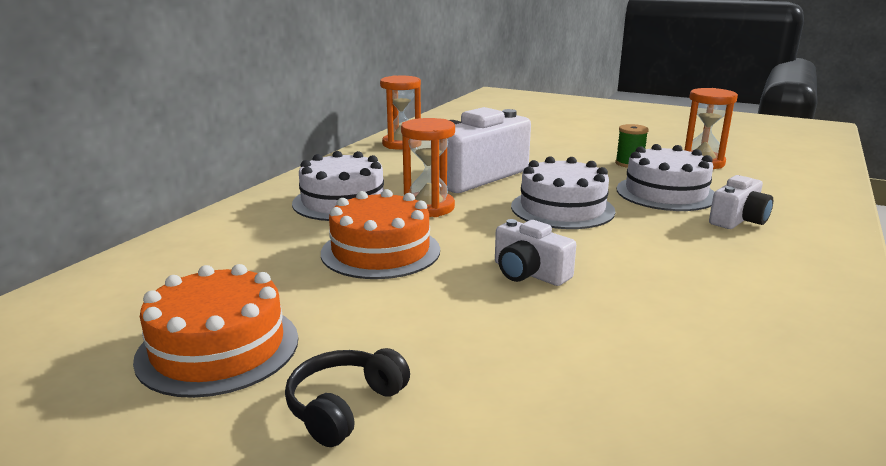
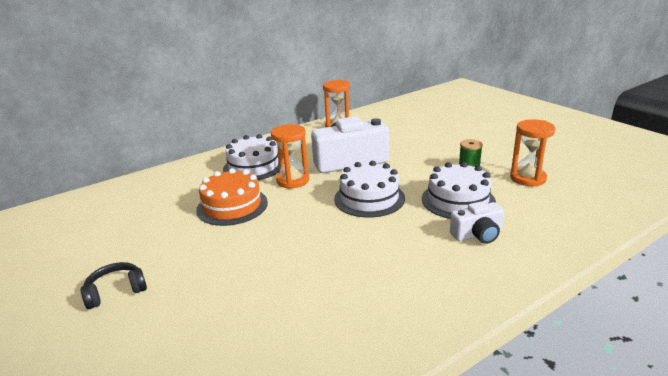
camera: 30 degrees right, 5 degrees up
(218, 348) = (105, 244): orange cake -> none
(529, 273) = (287, 241): white camera -> none

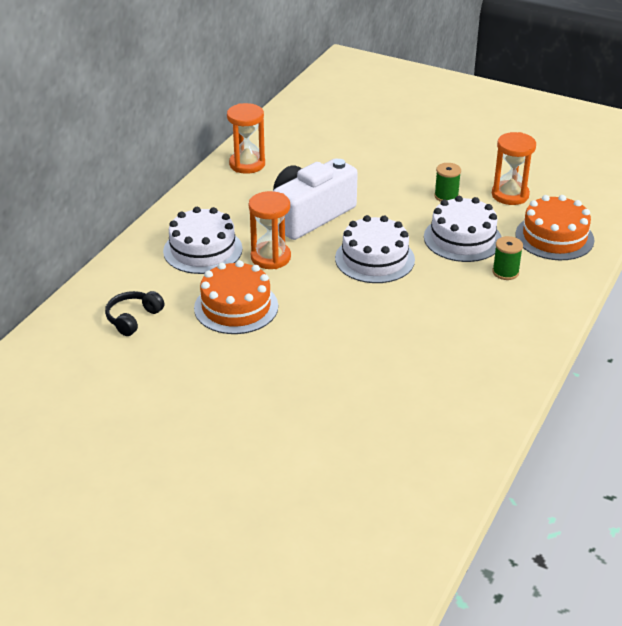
camera: 30 degrees left, 10 degrees up
(116, 291) = (224, 427): black headphones -> black headphones (133, 318)
(477, 235) = (505, 272): white camera -> green spool
(549, 218) = (554, 237): none -> orange cake

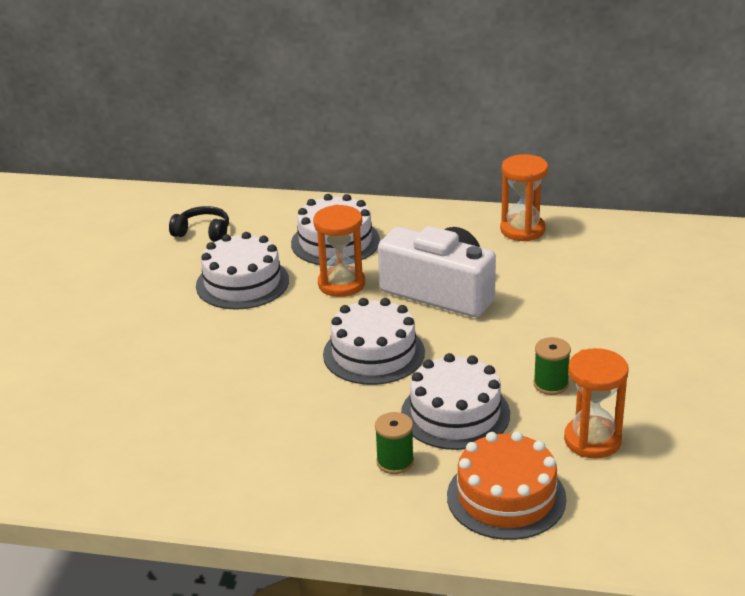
camera: 75 degrees right, 5 degrees down
(236, 307) = (242, 283): orange cake -> white cake

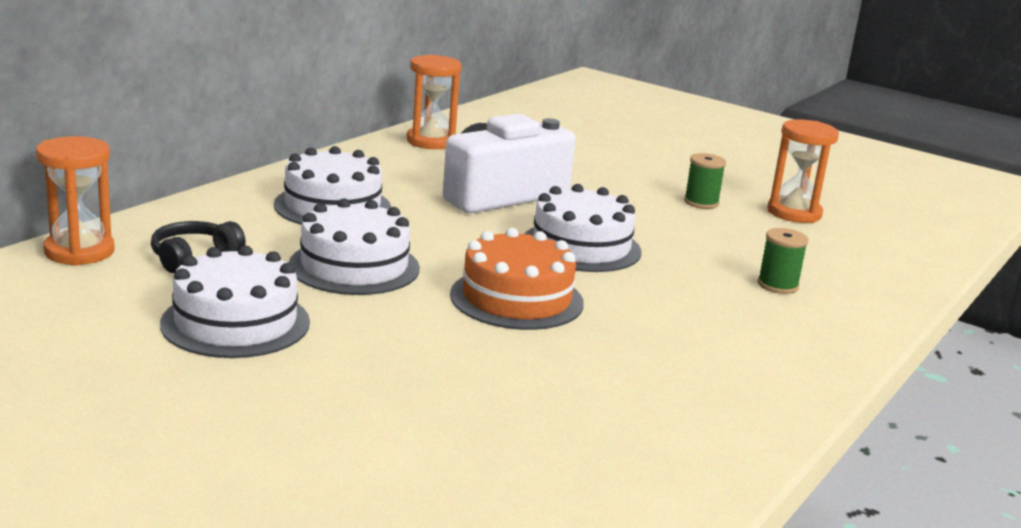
camera: 70 degrees left, 10 degrees down
(341, 284) = (427, 226): orange hourglass -> orange hourglass (79, 252)
(455, 414) = (717, 244): white cake -> white cake (235, 323)
(506, 497) = (856, 260): orange cake -> orange cake (516, 299)

